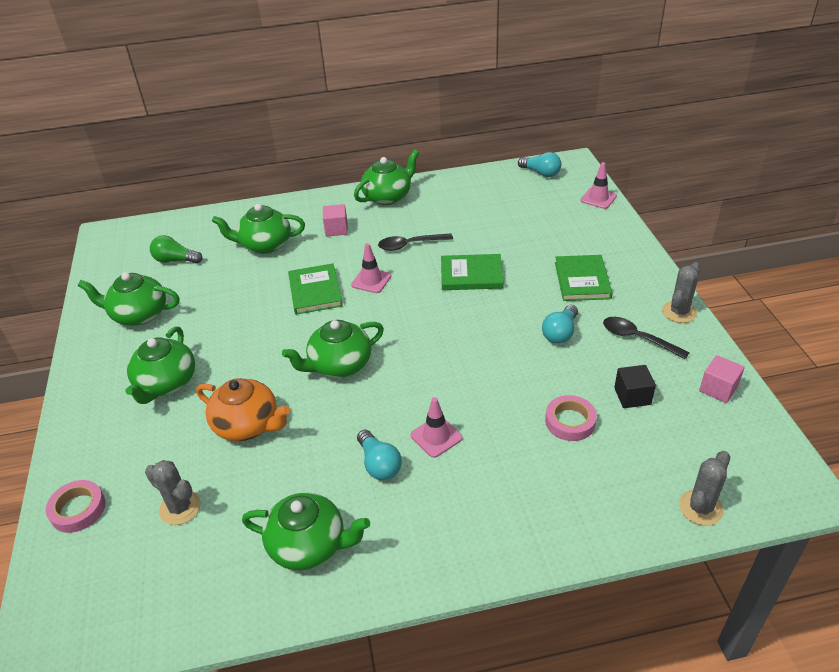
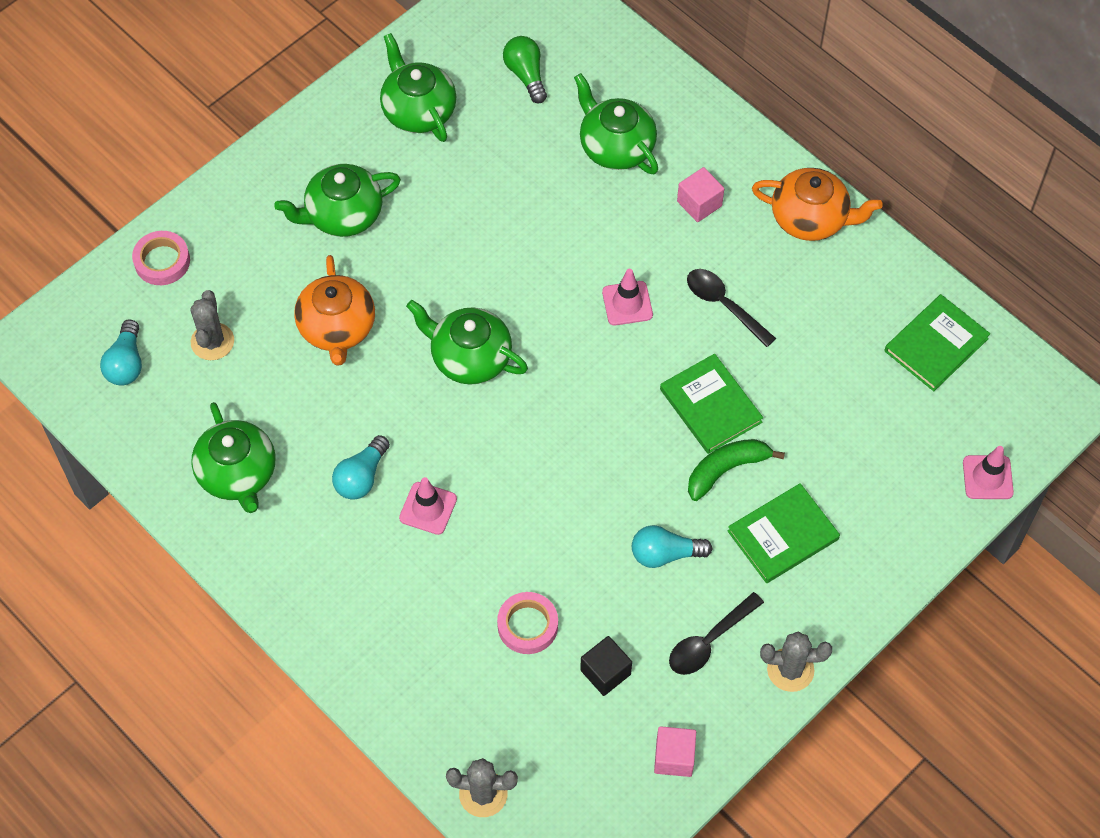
camera: 55 degrees right, 20 degrees up
(315, 291) = (569, 257): green book -> green book (936, 345)
(388, 196) = (810, 218): green teapot -> orange teapot
(520, 285) = (726, 469): none -> green banana
(541, 173) = (1003, 375): turquoise light bulb -> turquoise light bulb (126, 363)
(637, 338) = (709, 641): black spoon -> black spoon turned 135 degrees counterclockwise

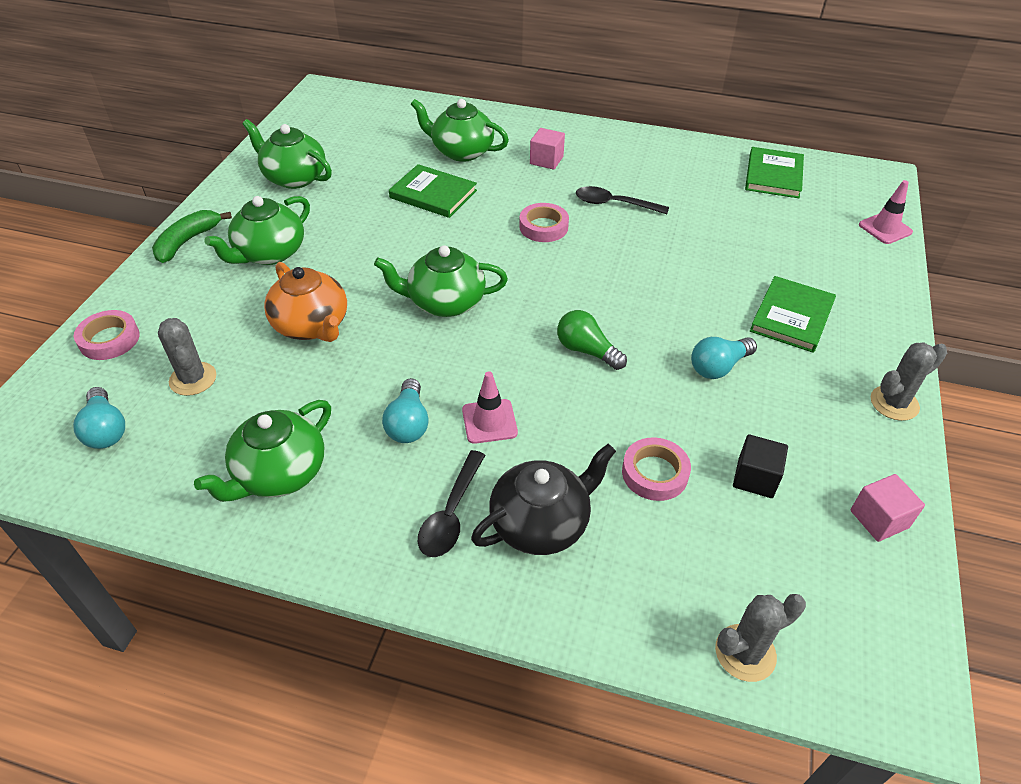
camera: 30 degrees left, 15 degrees down
(238, 474) = (279, 473): green teapot -> green teapot turned 90 degrees clockwise
(409, 621) = (541, 523): none -> black teapot
(526, 75) = (365, 137): green light bulb -> green light bulb (586, 351)
(627, 303) = (543, 227): pink traffic cone -> pink tape
(709, 641) = (813, 413): black spoon -> black spoon (451, 514)
(710, 406) = (660, 261): green book -> green book (433, 194)
(726, 469) = (709, 294): green banana -> green banana (187, 241)
(810, 218) = (628, 144): orange teapot -> none

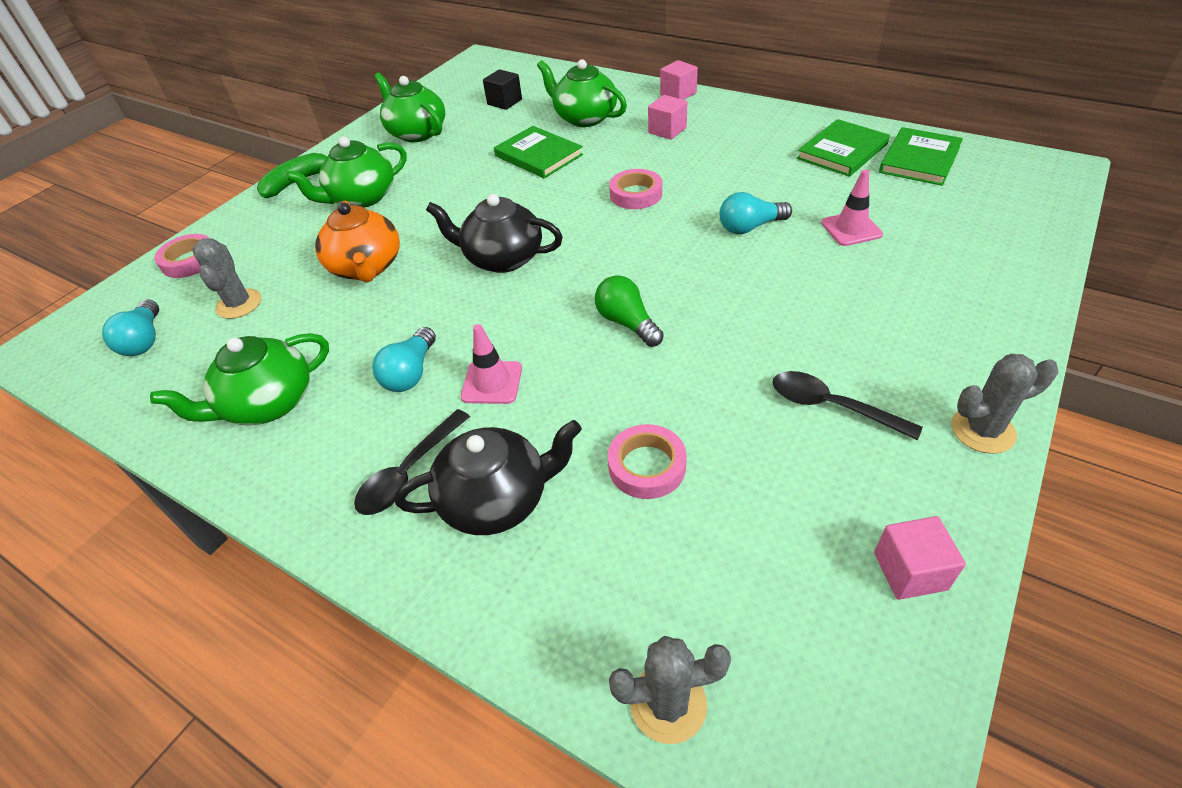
camera: 20 degrees right, 0 degrees up
(445, 302) = (502, 258): green teapot -> black teapot
(541, 122) = (678, 94): none -> pink cube
(614, 204) = (721, 177): black spoon -> black spoon (831, 406)
(718, 367) = (771, 359): turquoise light bulb -> turquoise light bulb (750, 227)
(755, 478) = (765, 492): black cube -> black cube (504, 102)
(792, 317) = (883, 313): green book -> green book (842, 151)
(885, 228) = (1042, 226): pink traffic cone -> pink traffic cone (851, 229)

